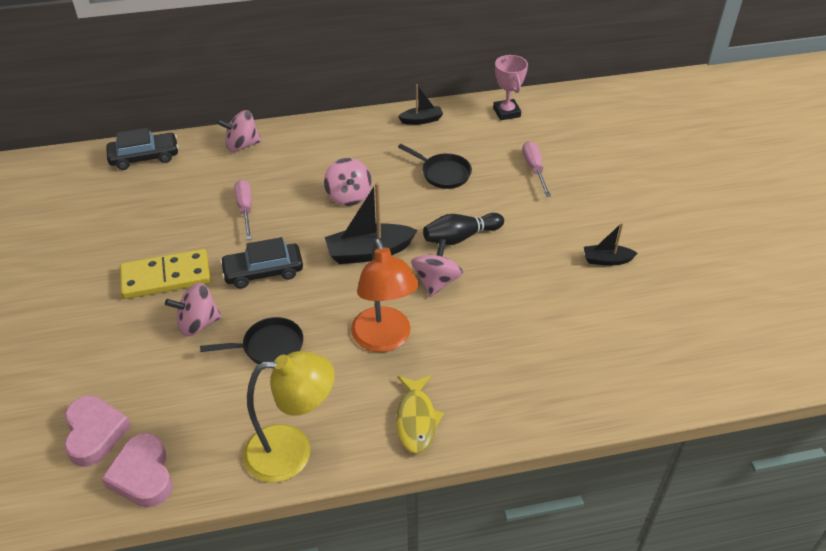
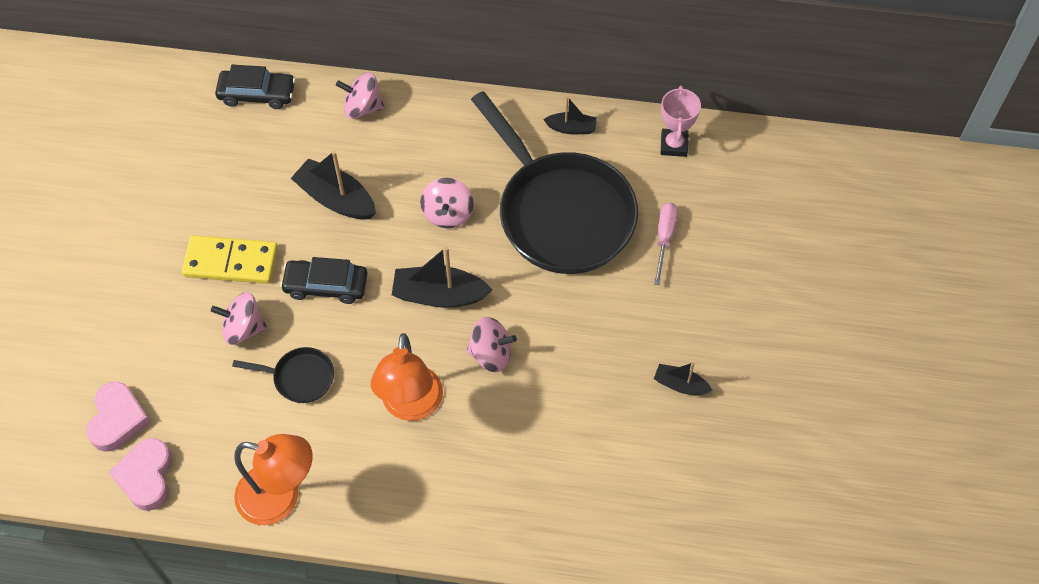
camera: 20 degrees right, 15 degrees up
(245, 209) = (336, 199): pink screwdriver -> black boat
(292, 451) = (281, 498): yellow lamp -> orange lamp
(416, 419) = (404, 504): yellow fish -> none
(436, 282) = (491, 354): pink spinning top -> pink spinning top turned 60 degrees clockwise
(443, 173) = (561, 213): black pan -> black pan, size x2.41
(460, 237) = (541, 305): black bowling pin -> none

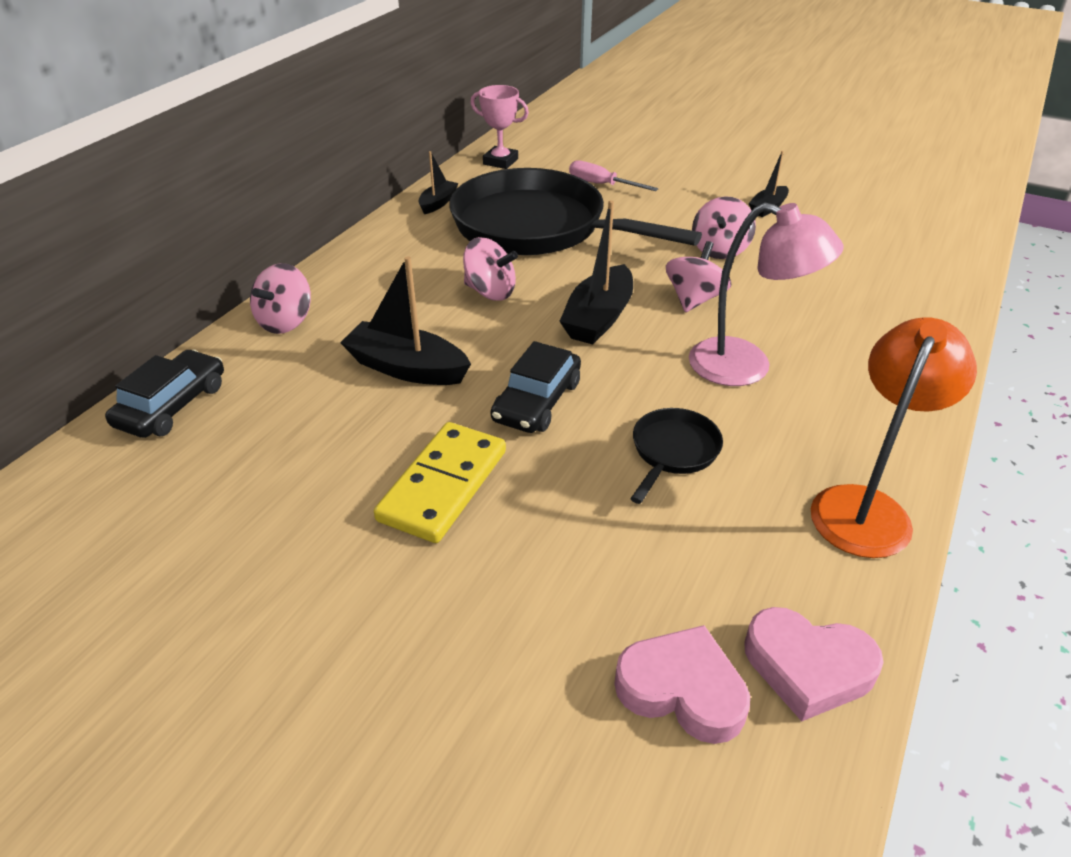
camera: 70 degrees left, 20 degrees down
(243, 328) = (567, 493): pink spinning top -> pink spinning top (720, 250)
(336, 199) = (406, 368): black boat -> black boat turned 60 degrees clockwise
(411, 406) = (746, 367): orange lamp -> pink lamp
(561, 213) = (537, 227): black pan -> black pan turned 135 degrees counterclockwise

